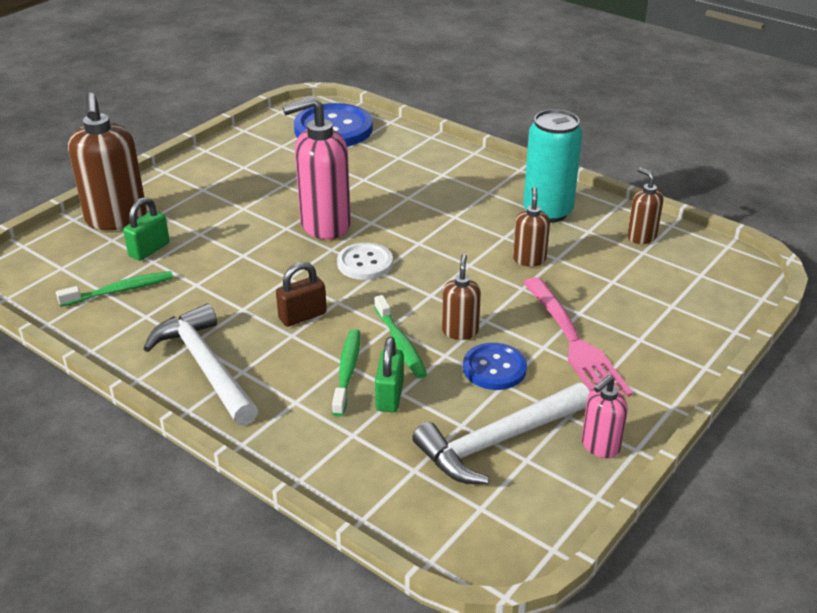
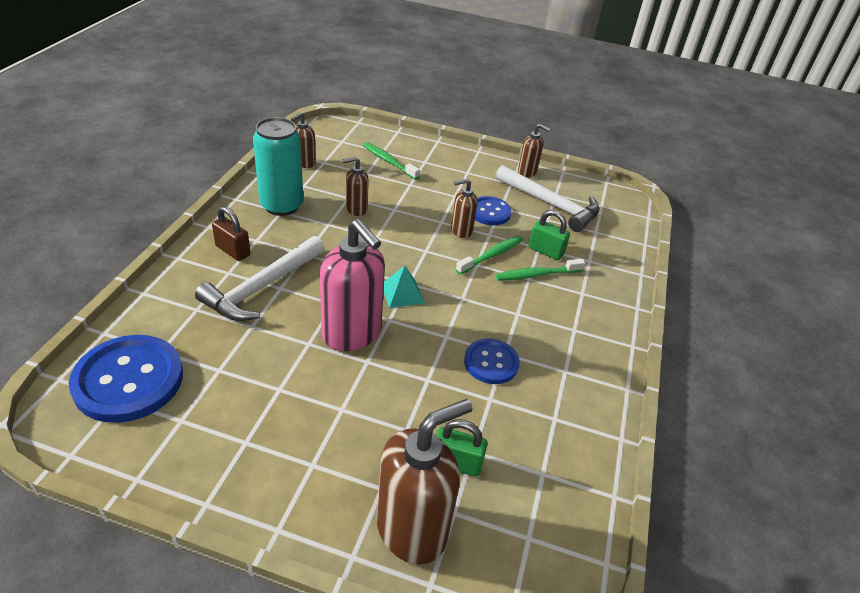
camera: 115 degrees left, 5 degrees up
(120, 290) = (534, 457): green toothbrush -> green toothbrush (389, 161)
(205, 366) = (585, 352): white hammer -> white hammer (262, 287)
(236, 296) = (491, 362): none -> blue button
(302, 316) = (492, 313): brown padlock -> brown padlock (233, 251)
(365, 263) = (402, 293): white button -> turquoise pyramid
(389, 396) = (545, 251): green padlock -> green padlock turned 45 degrees clockwise
(575, 343) = (444, 184): pink fork -> none
(600, 446) = (527, 172): pink soap dispenser -> brown soap dispenser

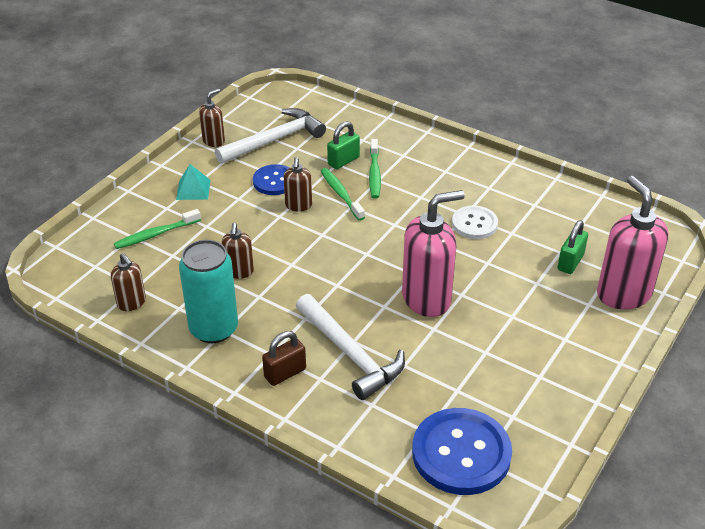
camera: 70 degrees left, 0 degrees up
(402, 293) = (380, 260): turquoise pyramid -> turquoise pyramid (193, 189)
(412, 529) = (623, 294): brown soap dispenser -> pink soap dispenser
(491, 362) = (474, 224): blue button -> white button

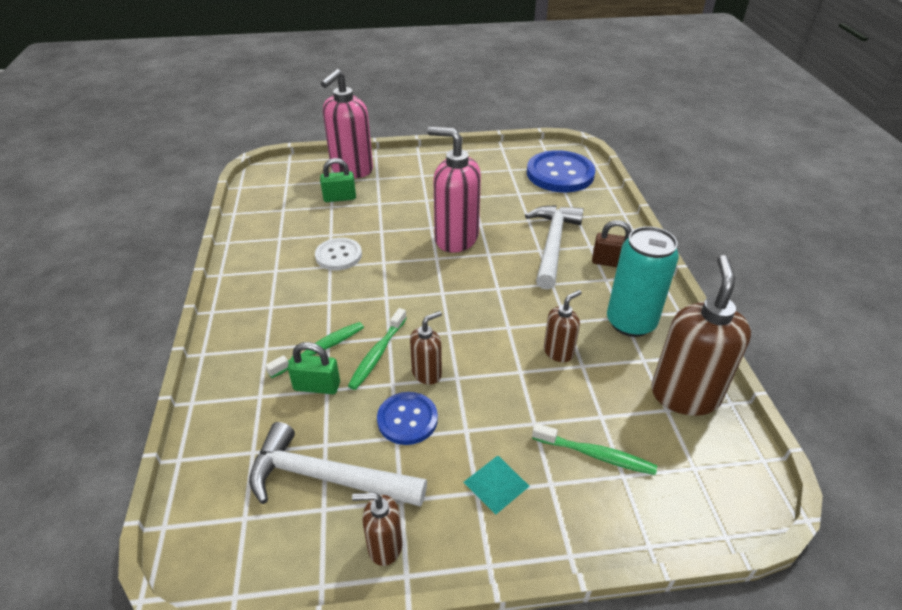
camera: 130 degrees left, 0 degrees up
(132, 303) = (684, 395): brown soap dispenser -> brown soap dispenser, size x1.93

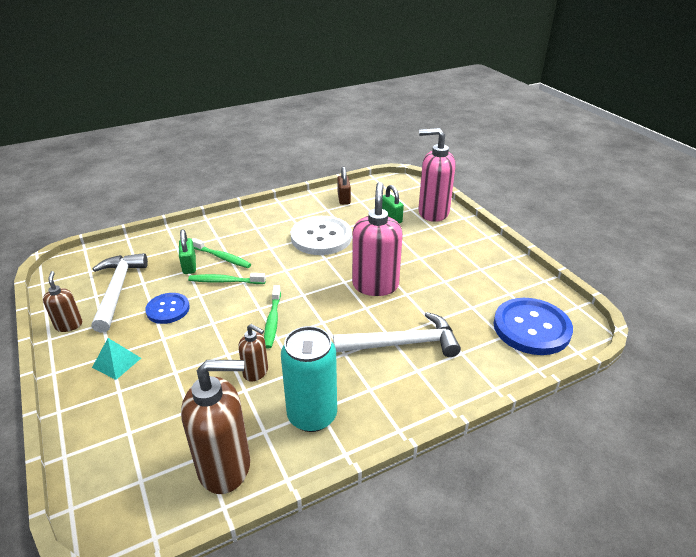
camera: 70 degrees right, 5 degrees down
(338, 255) = (321, 237): white button -> white button, size x1.72
(427, 373) = (212, 307): brown soap dispenser -> none
(596, 455) = (147, 412): green toothbrush -> green toothbrush (272, 321)
(610, 262) = (398, 388): brown padlock -> brown padlock (344, 199)

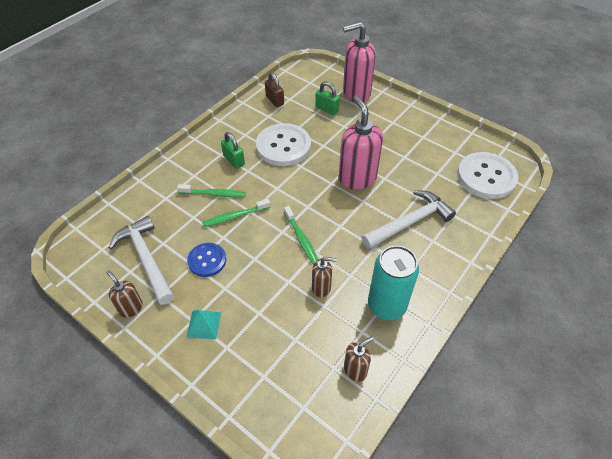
camera: 25 degrees left, 15 degrees up
(189, 266) = (191, 212): green padlock -> green padlock (234, 160)
(225, 467) = (355, 370): brown soap dispenser -> brown soap dispenser, size x0.52
(531, 328) = (486, 177): blue button -> white button

